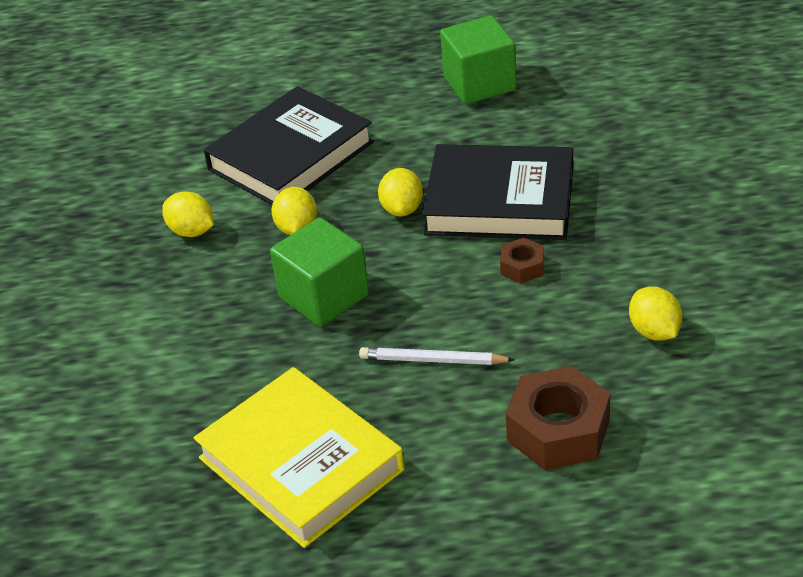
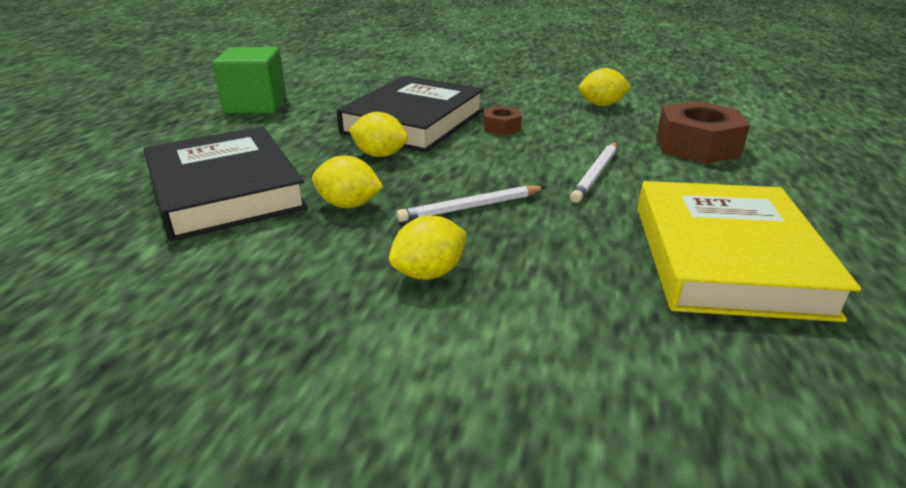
camera: 75 degrees left, 10 degrees down
(191, 231) = (273, 270): yellow lemon -> yellow lemon (429, 273)
(301, 463) = (726, 258): yellow book -> yellow book turned 60 degrees counterclockwise
(324, 296) = (470, 207): green cube -> white pencil

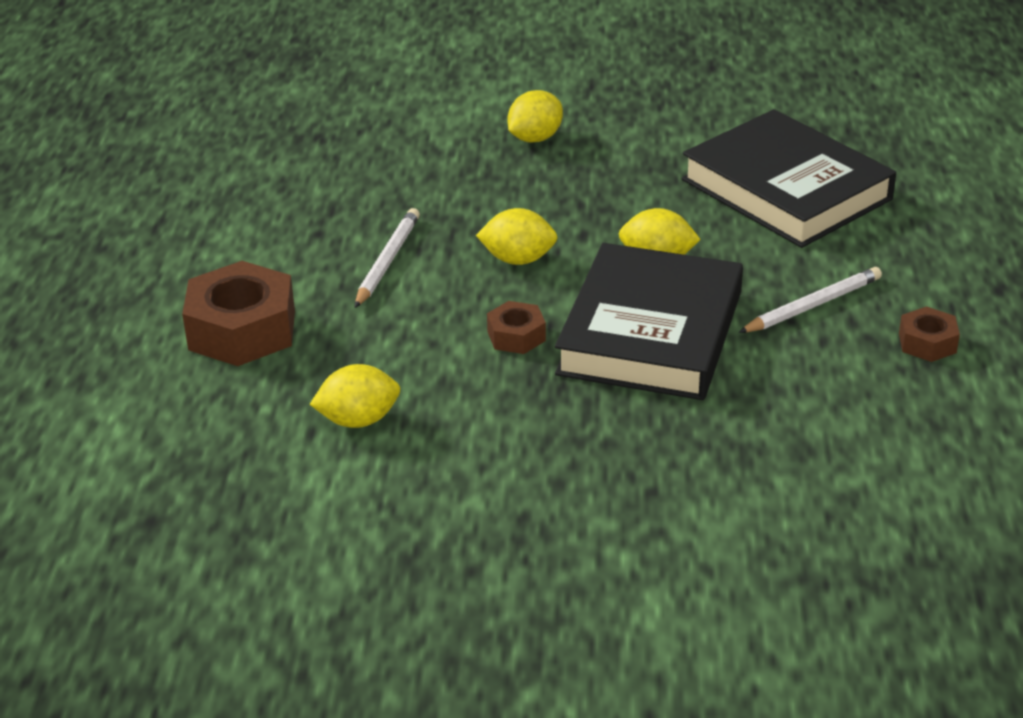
camera: 170 degrees right, 5 degrees up
(256, 105) = (927, 343): green cube -> brown nut
(348, 205) = (644, 189): yellow lemon -> yellow lemon (518, 259)
(470, 207) = (520, 200): white pencil -> white pencil (812, 305)
(726, 258) = (285, 179): yellow book -> none

